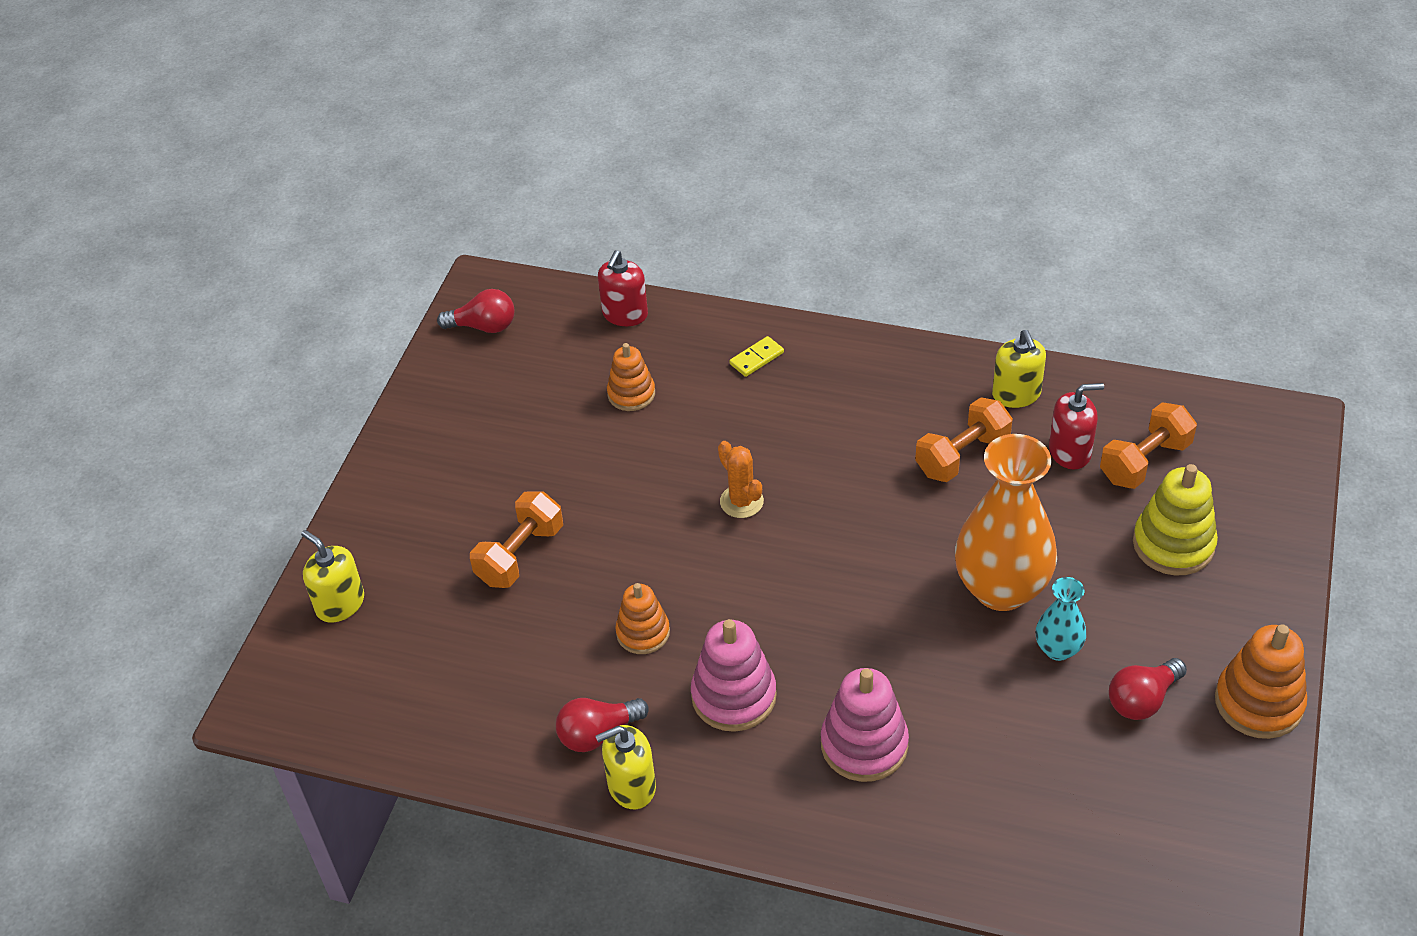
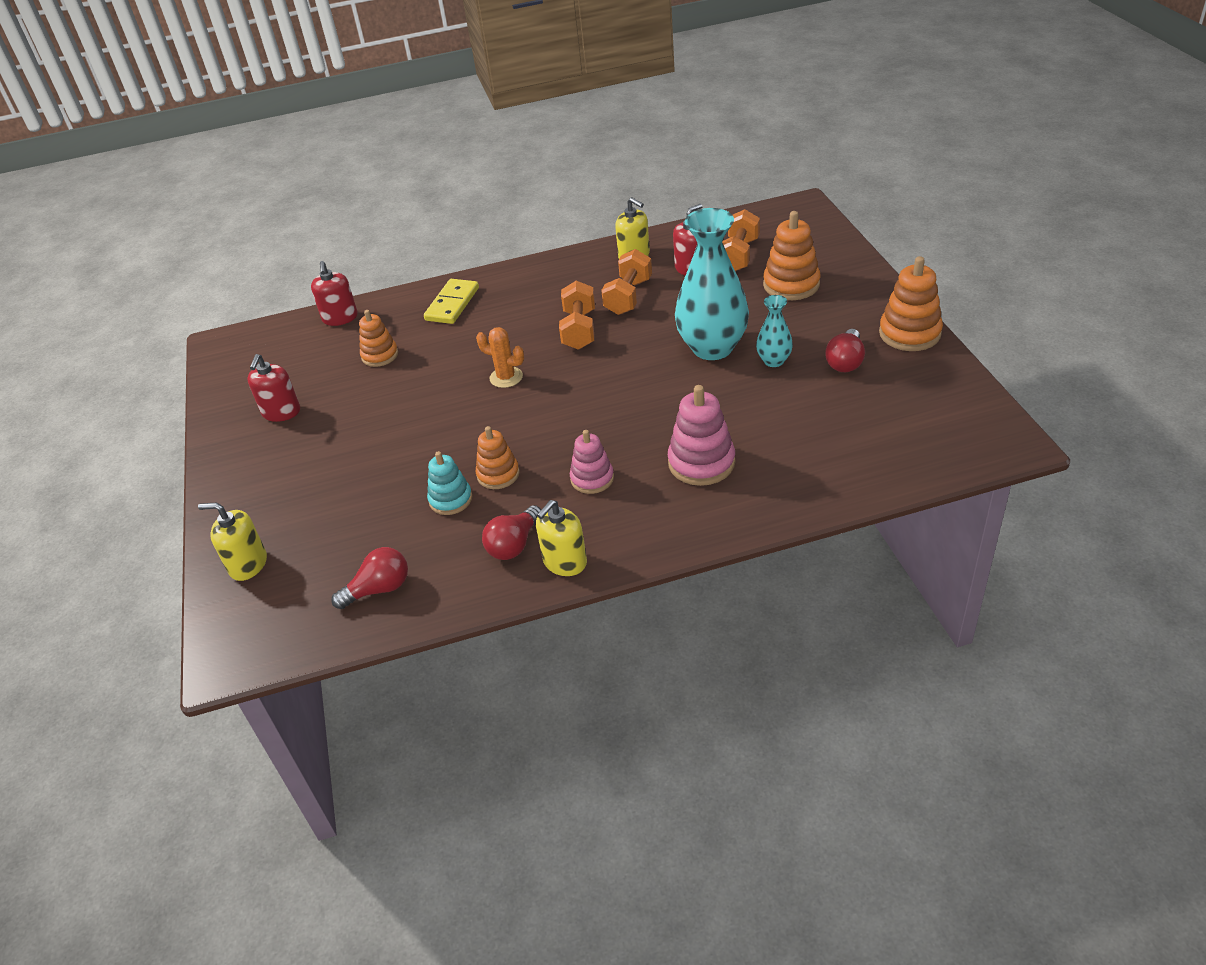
camera: 30 degrees left, 5 degrees down
(484, 326) = (239, 364): red light bulb -> red light bulb (379, 589)
(485, 420) = (281, 412): none -> red soap dispenser
(520, 555) = (370, 473): orange dumbbell -> orange dumbbell (579, 330)
(575, 637) = (450, 499): none -> turquoise stacking toy
(734, 696) = (592, 478): pink stacking toy -> pink stacking toy, size x0.65
(756, 358) = (452, 304): yellow domino -> yellow domino, size x1.69
(1001, 589) = (712, 348): orange vase -> turquoise vase
(1173, 544) = (791, 285): yellow stacking toy -> orange stacking toy

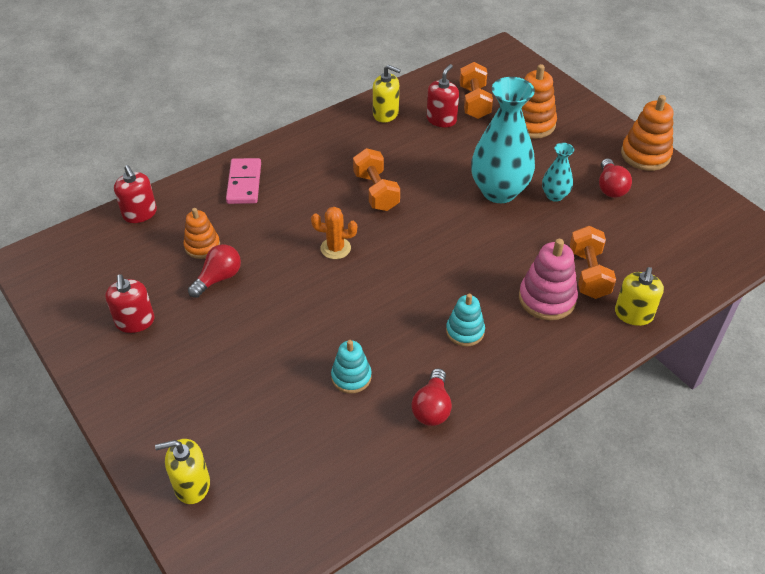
camera: 25 degrees left, 5 degrees up
(379, 589) = (334, 479): red light bulb -> red light bulb (218, 278)
(452, 304) = (244, 183): yellow domino -> pink domino
(498, 474) = (381, 344): orange stacking toy -> none
(564, 562) = (484, 414): yellow soap dispenser -> yellow soap dispenser (633, 314)
(592, 478) = (465, 331): pink stacking toy -> turquoise stacking toy
(628, 297) = (402, 153): orange dumbbell -> orange dumbbell (588, 274)

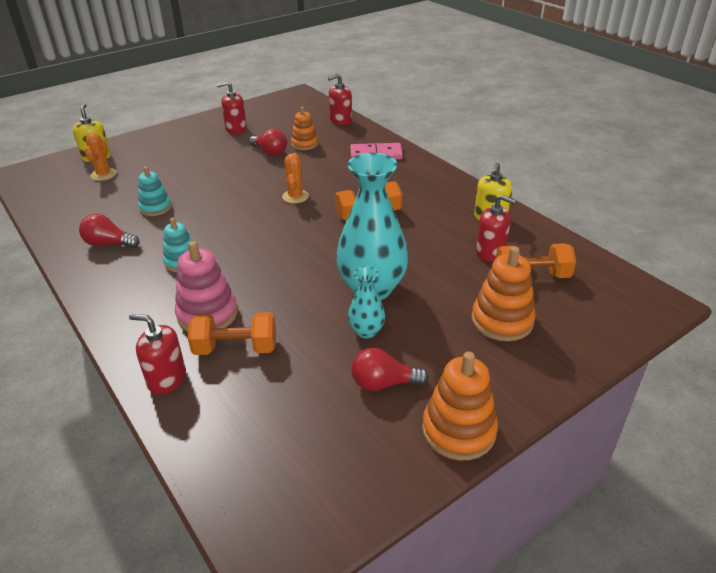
camera: 90 degrees right, 10 degrees down
(252, 459) = (103, 174): none -> orange cactus
(633, 314) = (167, 379): yellow soap dispenser -> red soap dispenser

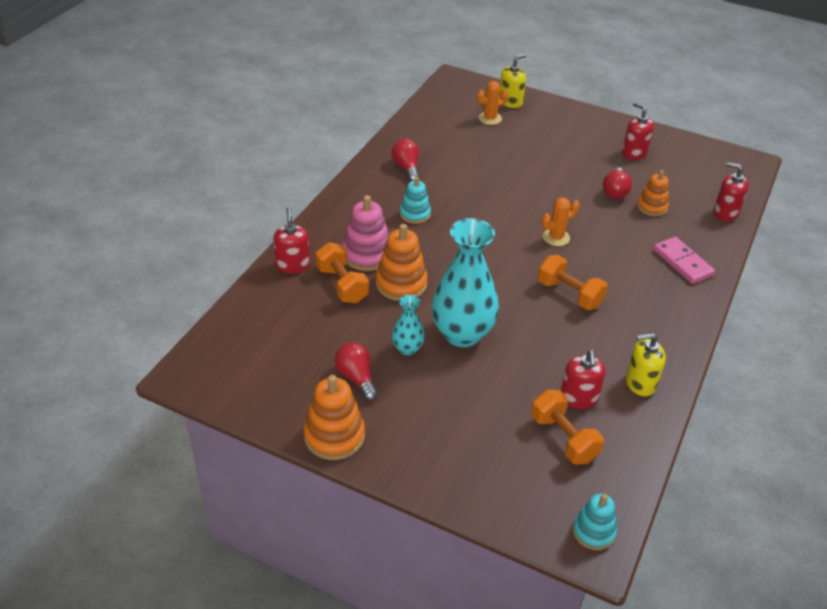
camera: 60 degrees right, 5 degrees up
(155, 208) = (470, 167): turquoise stacking toy -> turquoise stacking toy (593, 531)
(502, 320) = (480, 431): orange stacking toy -> orange stacking toy (401, 284)

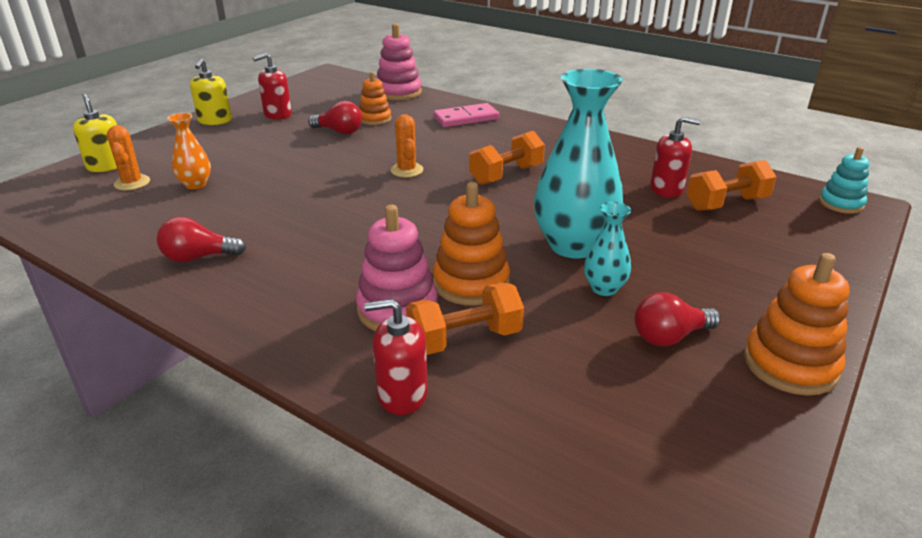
camera: 80 degrees left, 10 degrees down
(415, 214) = (317, 259): turquoise stacking toy -> none
(496, 144) = (195, 184): none -> orange vase
(640, 383) = (638, 158): yellow soap dispenser -> yellow soap dispenser (215, 120)
(725, 213) = (398, 92): red soap dispenser -> pink stacking toy

